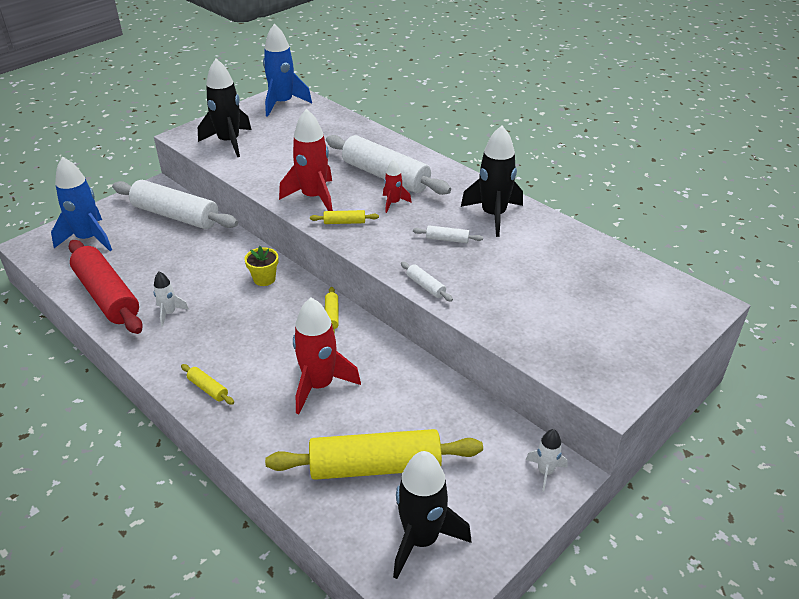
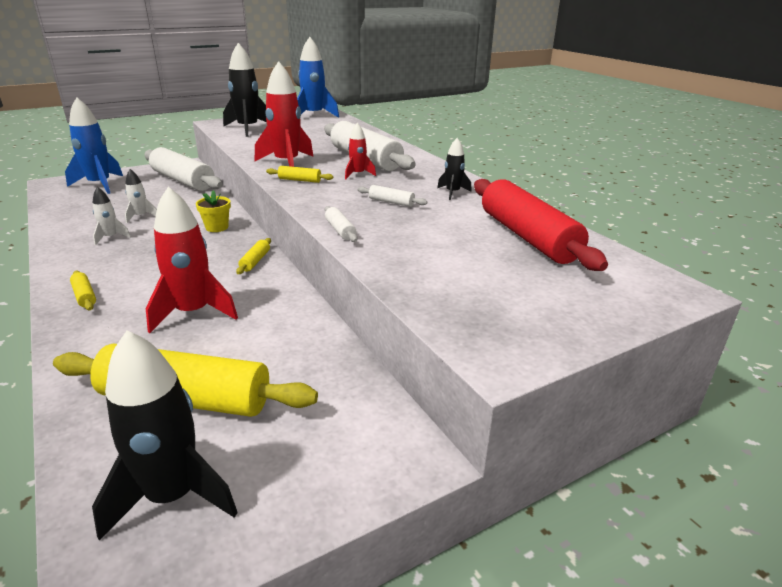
camera: 15 degrees right, 10 degrees down
(107, 296) = (73, 219): red rolling pin -> red rolling pin (527, 237)
(493, 215) = (452, 193): black rocket -> black rocket, size x0.51
(545, 472) = (392, 451): white rocket -> white rocket (141, 216)

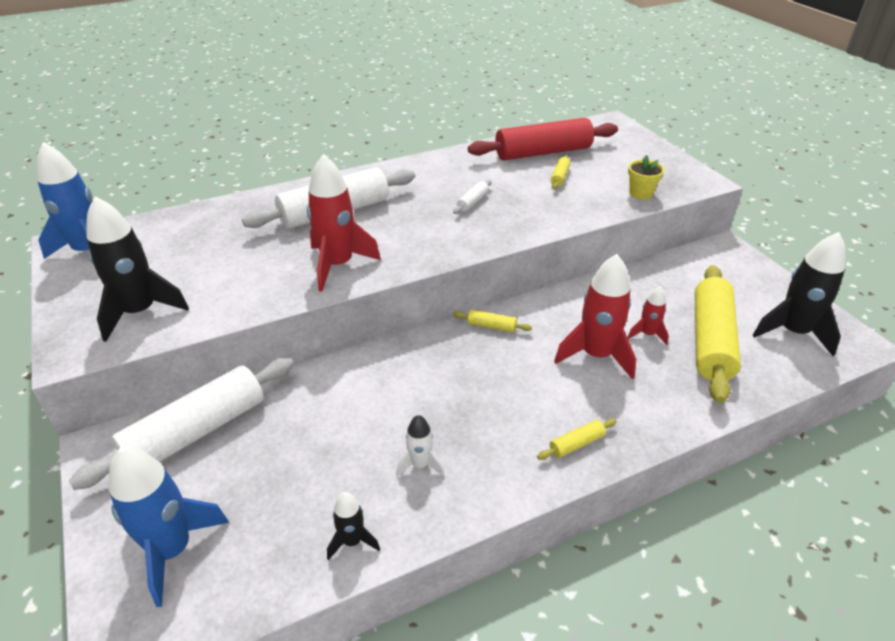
camera: 85 degrees left, 10 degrees up
(141, 216) = (348, 449): white rocket -> none
(217, 227) = (399, 366): yellow flower pot -> yellow flower pot (641, 193)
(300, 180) = (403, 253): yellow rolling pin -> yellow rolling pin (559, 177)
(340, 230) = (539, 228): white rolling pin -> none
(358, 174) = (389, 217): red rocket -> red rocket (647, 334)
(452, 193) = (449, 171): black rocket -> black rocket (352, 541)

